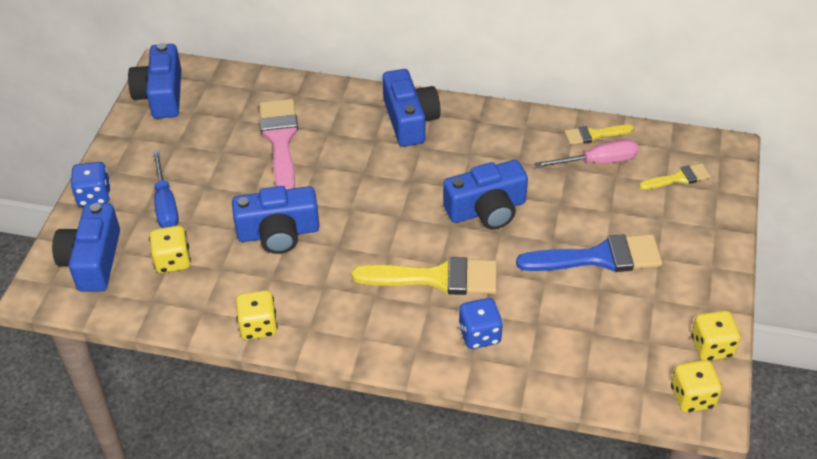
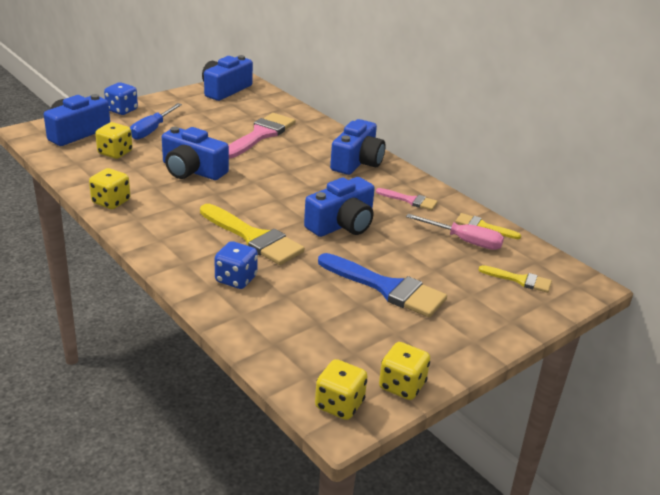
camera: 35 degrees right, 15 degrees down
(487, 209) = (342, 224): blue camera -> blue camera turned 60 degrees counterclockwise
(507, 141) = (410, 200): none -> pink brush

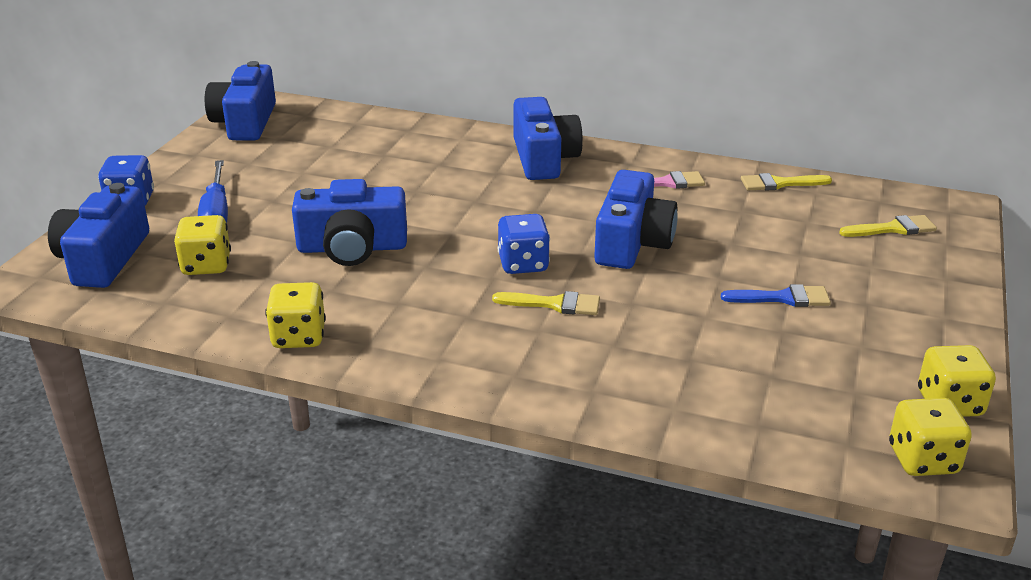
camera: 30 degrees left, 0 degrees up
(236, 279) = (606, 367): blue dice -> blue dice (523, 264)
(253, 238) = (554, 304): yellow brush -> yellow brush, size x0.53
(261, 135) = (378, 167): pink brush -> none
(387, 288) = (783, 298): blue brush -> blue brush, size x0.53
(464, 241) = (783, 208): pink screwdriver -> none

